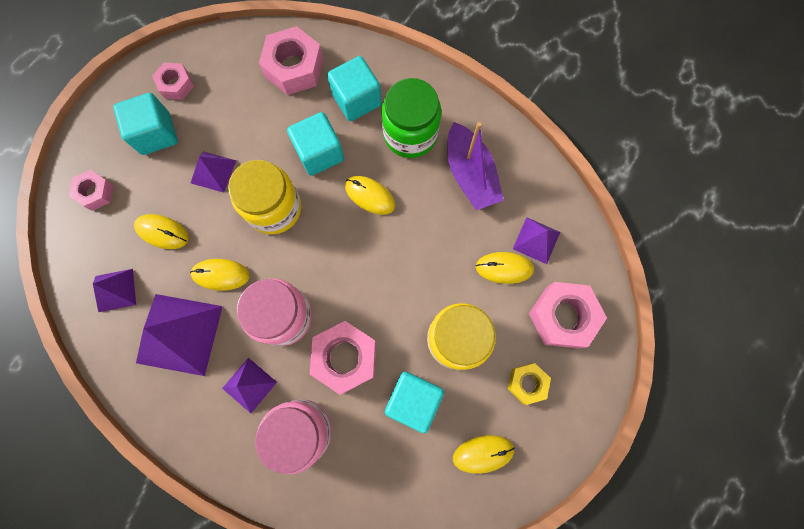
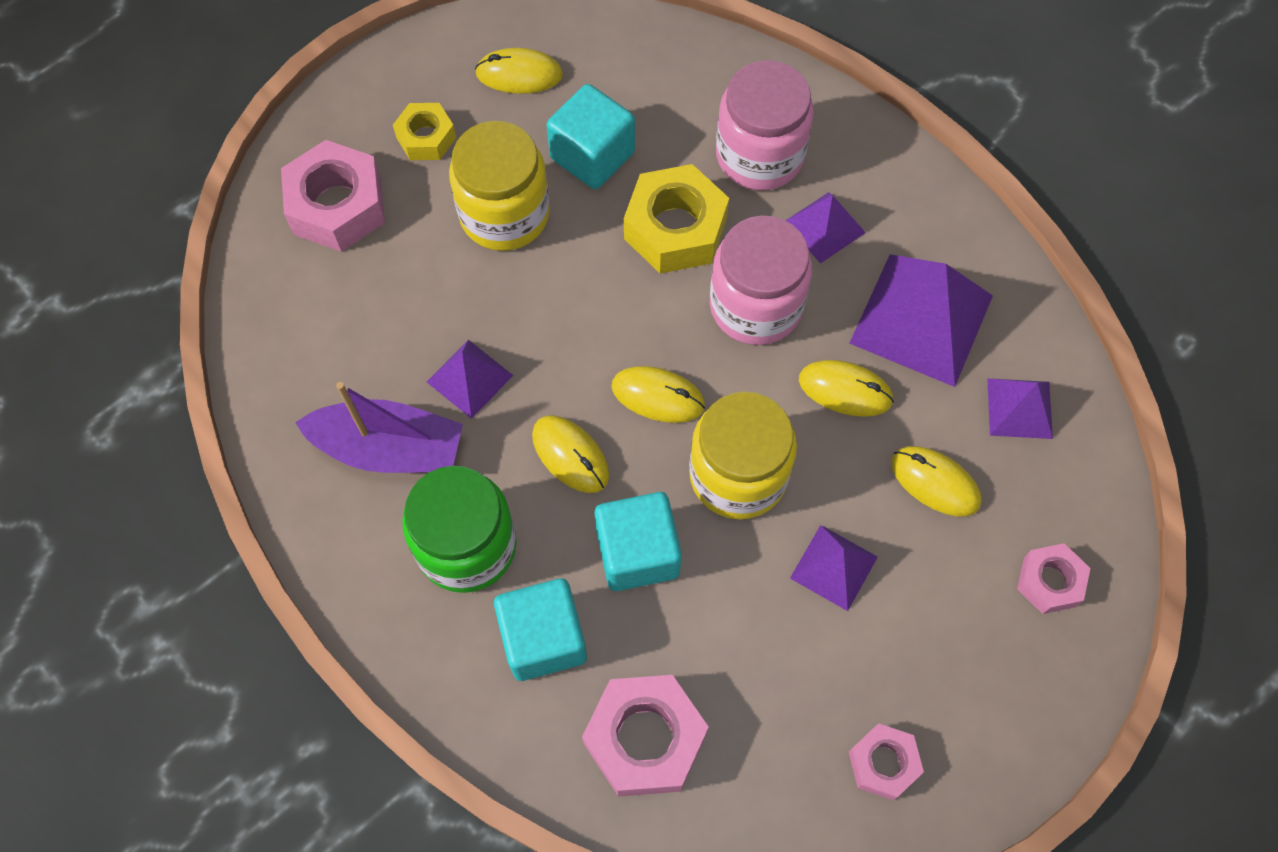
camera: 165 degrees left, 10 degrees down
(156, 134) = (931, 668): turquoise cube -> none
(345, 357) = (675, 229): pink nut -> yellow nut
(470, 174) = (389, 448): purple boat -> purple boat turned 105 degrees clockwise
(504, 268) = (394, 291): yellow mouse -> yellow mouse (658, 396)
(536, 240) = (327, 319): purple pyramid -> purple pyramid (469, 378)

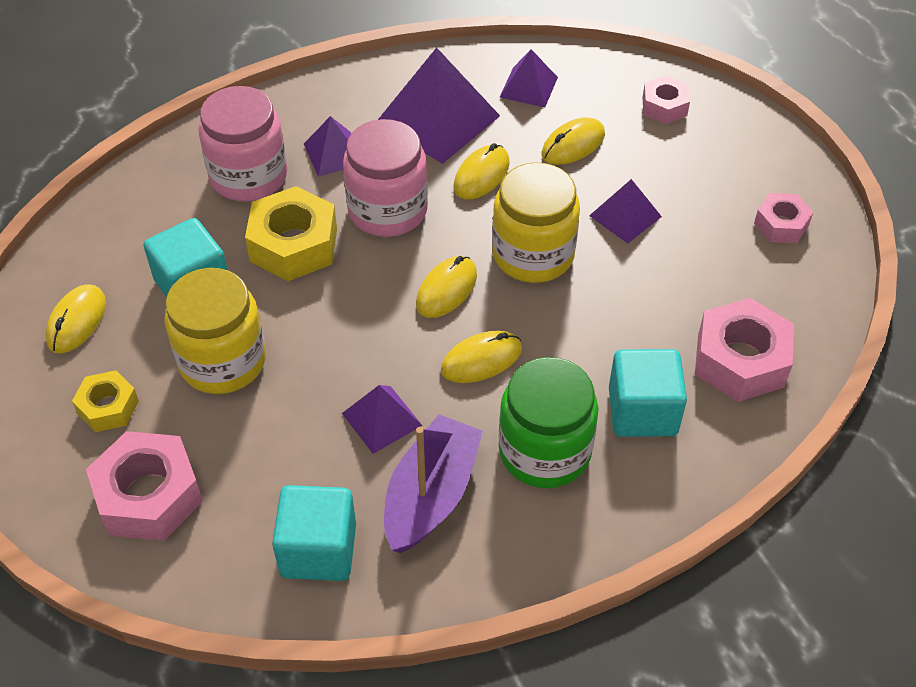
camera: 75 degrees left, 15 degrees down
(637, 552) = (582, 332): turquoise cube -> turquoise cube (318, 550)

